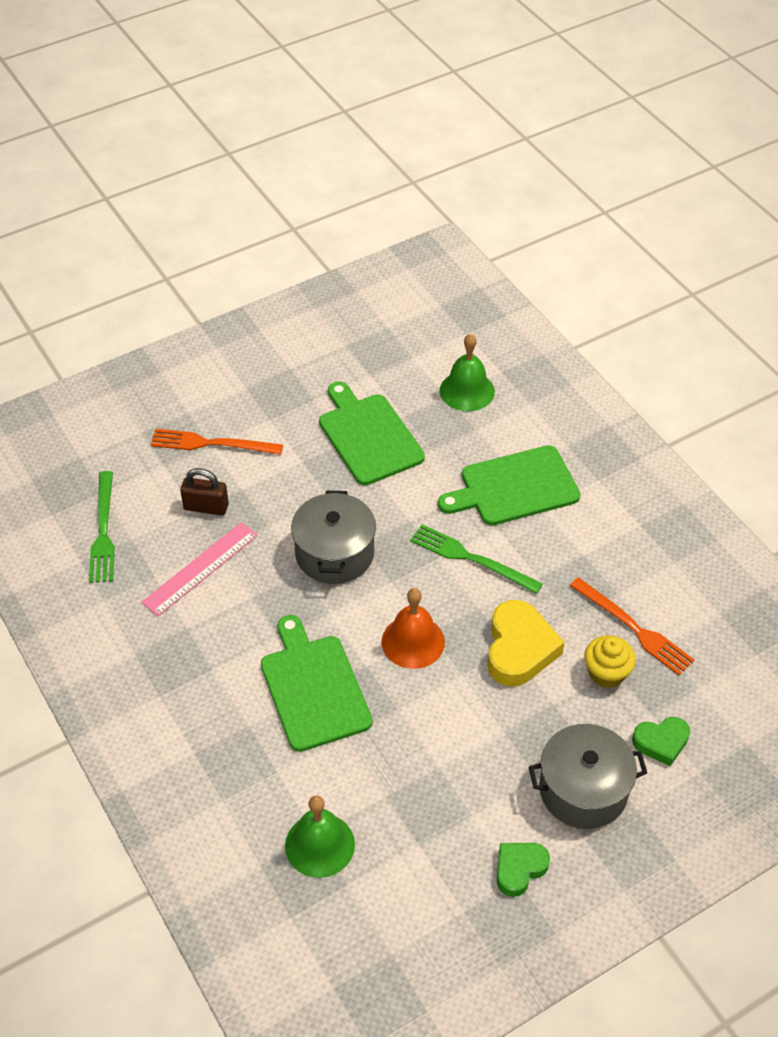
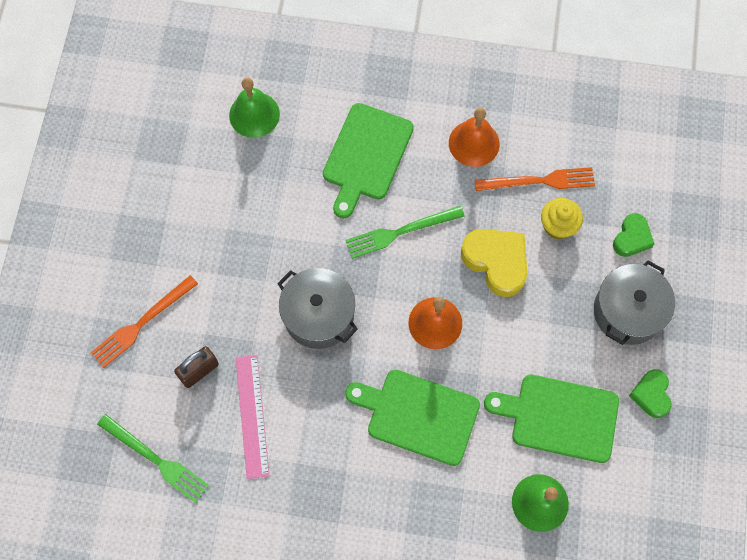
camera: 50 degrees left, 20 degrees up
(368, 436) = (235, 211): green cutting board -> green cutting board (559, 417)
(613, 554) = (474, 143): none -> orange bell

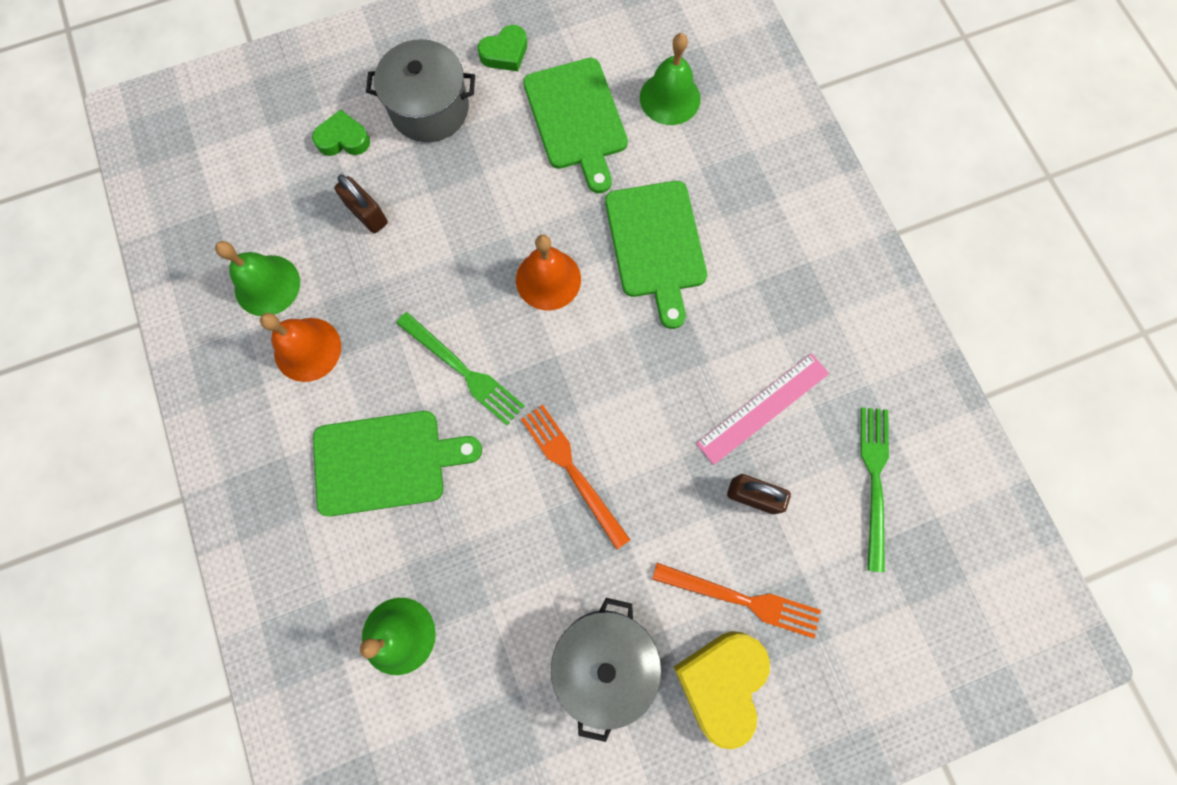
camera: 120 degrees left, 5 degrees up
(318, 315) = (611, 403): grey pot -> grey pot (604, 660)
(496, 262) = (443, 254): yellow heart -> yellow heart (722, 683)
(537, 138) = (267, 285): none -> green bell
(539, 181) = (322, 257): orange fork -> orange fork (572, 471)
(558, 226) = (367, 214): yellow cupcake -> brown padlock

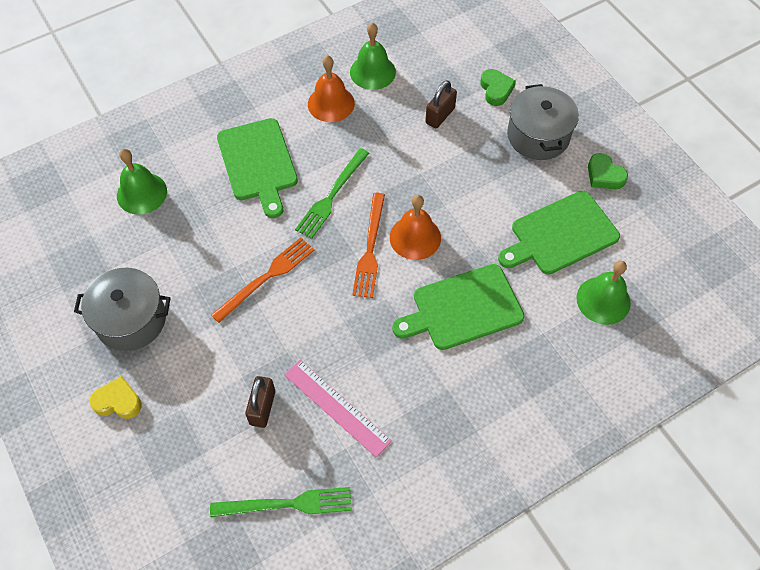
camera: 80 degrees right, 15 degrees down
(722, 683) = (118, 401): yellow heart -> yellow heart, size x0.61
(742, 599) = (180, 408): orange fork -> orange fork (370, 248)

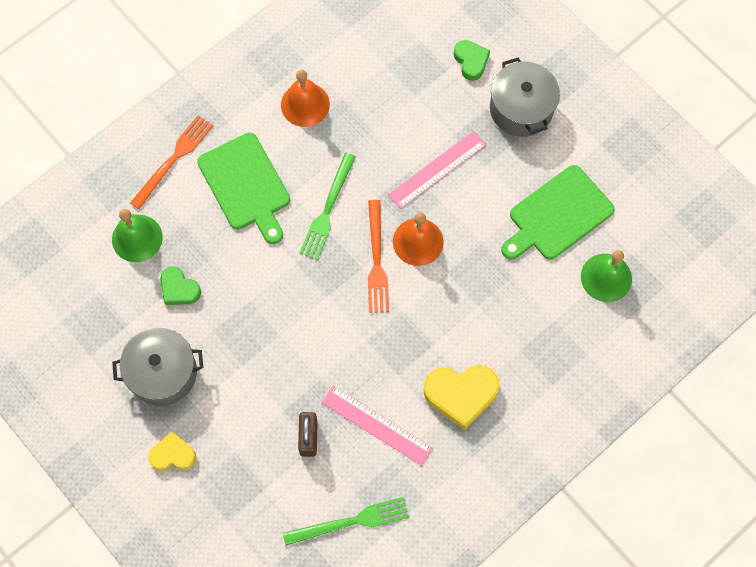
camera: 10 degrees left, 10 degrees up
(266, 277) = (283, 308): orange fork -> orange fork (174, 159)
(372, 72) = (340, 60): green bell -> none
(432, 391) = (461, 395): none -> yellow heart
(440, 116) = (419, 101): brown padlock -> none
(446, 176) = (437, 169): none -> pink ruler
(462, 308) = (476, 308): green cutting board -> none
(604, 175) = (592, 143): green heart -> green heart (179, 289)

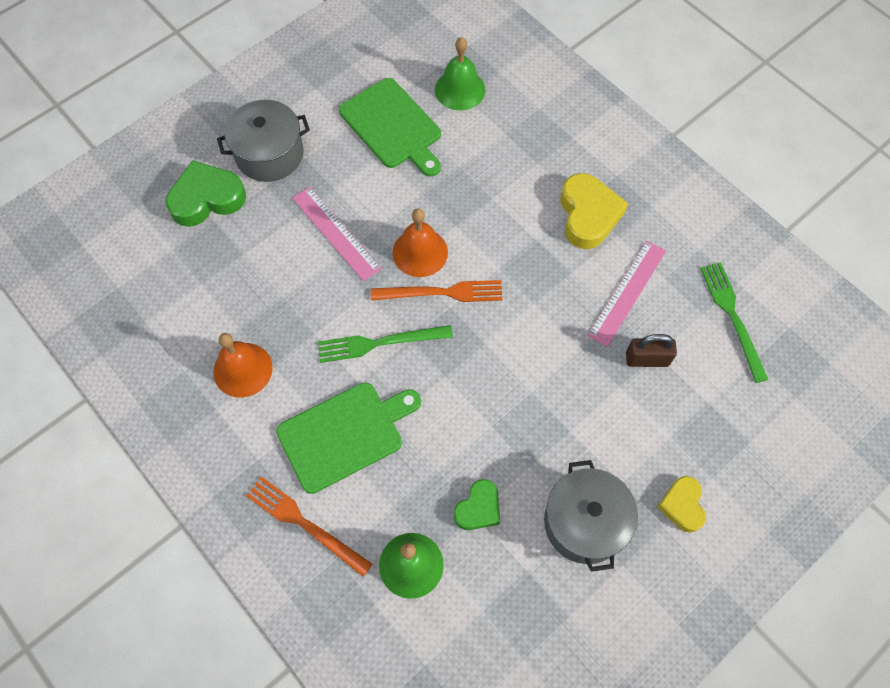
camera: 90 degrees left, 5 degrees down
(327, 209) = (379, 343): green fork -> green fork turned 150 degrees clockwise
(471, 61) = (207, 199): green heart -> green heart, size x1.65

